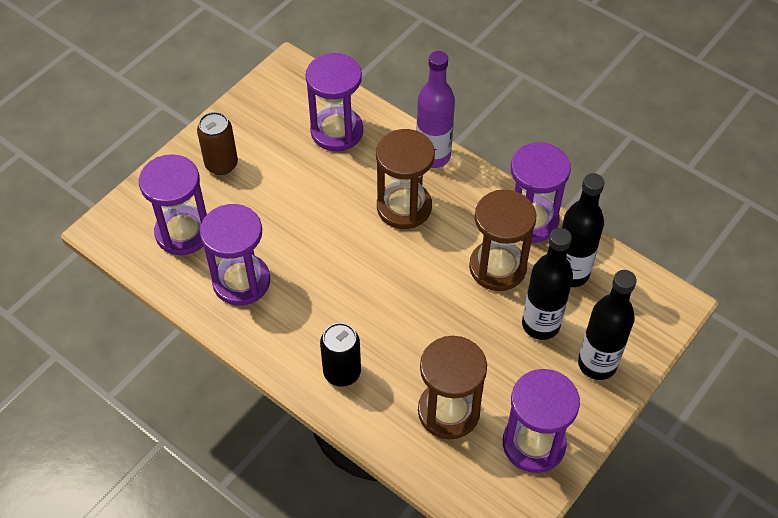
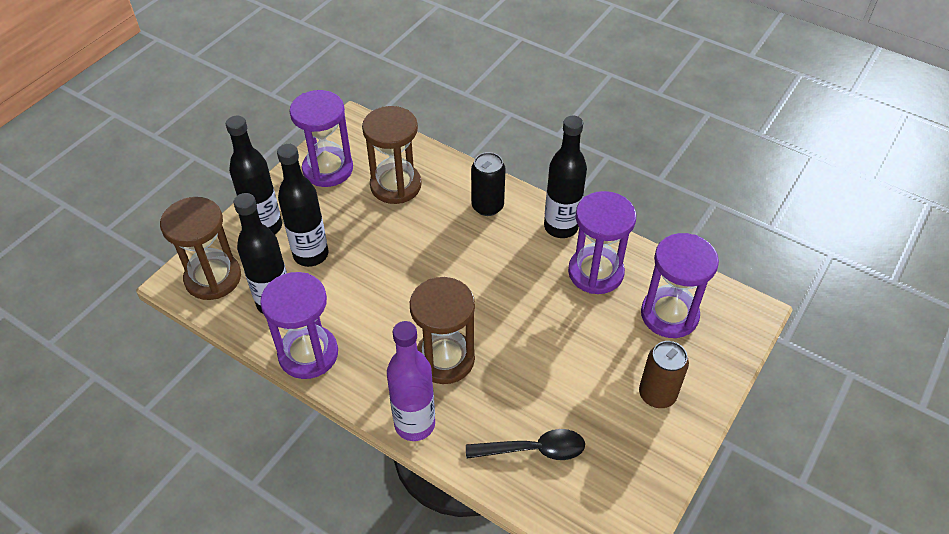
camera: 175 degrees right, 5 degrees down
(264, 338) = (561, 227): none -> black bottle
(337, 131) = (533, 449): purple hourglass -> black spoon
(497, 267) = (347, 303): brown hourglass -> brown hourglass (213, 278)

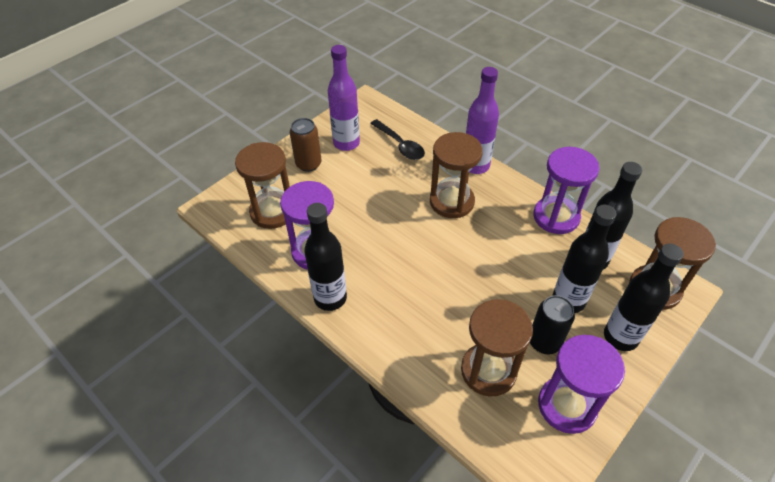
camera: 170 degrees left, 0 degrees up
(487, 206) = (395, 331): black can -> black can (544, 342)
(533, 449) = (400, 145): black spoon -> black spoon turned 135 degrees counterclockwise
(617, 442) = (346, 143): none -> purple bottle
(669, 315) = (273, 212): purple hourglass -> brown hourglass

